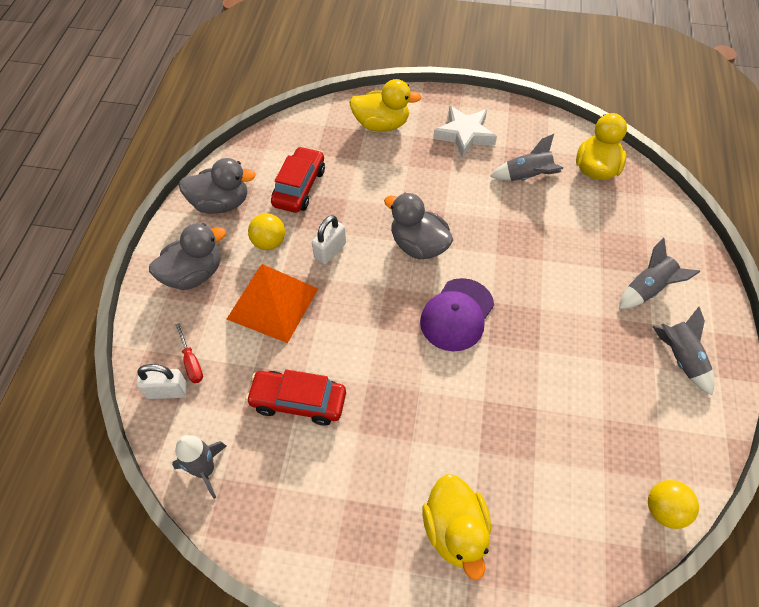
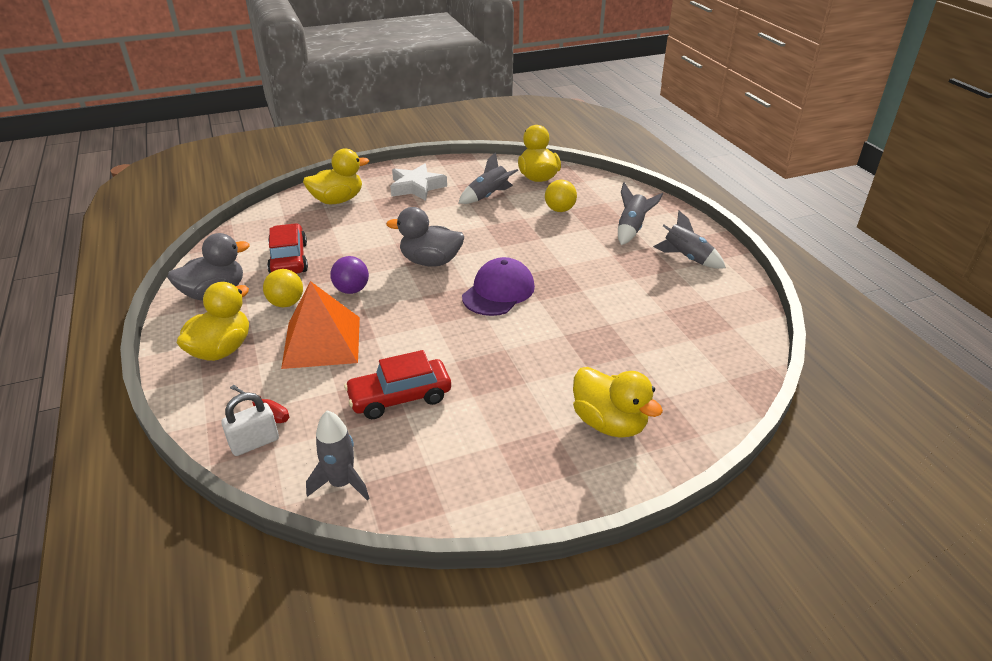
camera: 30 degrees left, 20 degrees down
(194, 274) = (221, 350): grey duck -> yellow duck
(330, 251) = (351, 290): white padlock -> purple ball
(457, 314) = (498, 291): purple cap -> purple cap turned 150 degrees counterclockwise
(664, 510) = (750, 343): yellow ball -> yellow ball (559, 210)

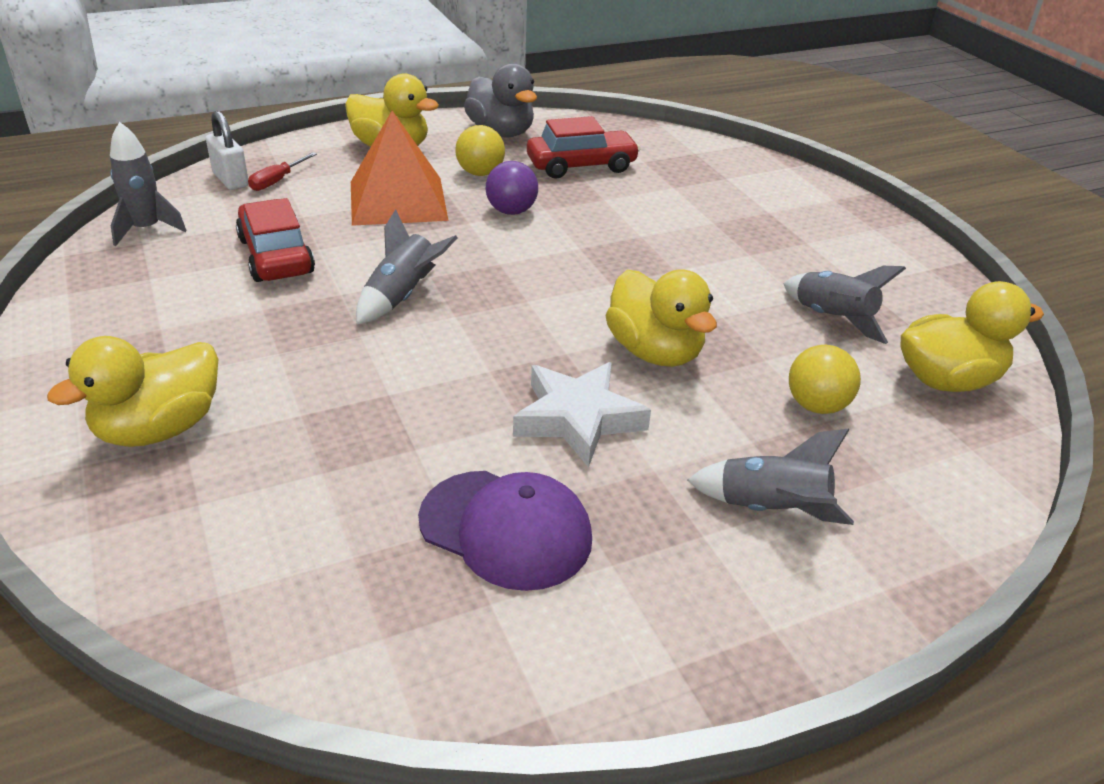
camera: 85 degrees right, 0 degrees up
(337, 200) = (752, 185): yellow duck -> yellow duck (654, 352)
(416, 187) = (829, 246): white star -> white star (578, 419)
(430, 261) = (592, 267): grey duck -> none
(498, 291) = (512, 329): purple cap -> purple cap (506, 529)
(687, 258) = (664, 594): grey rocket -> grey rocket (402, 296)

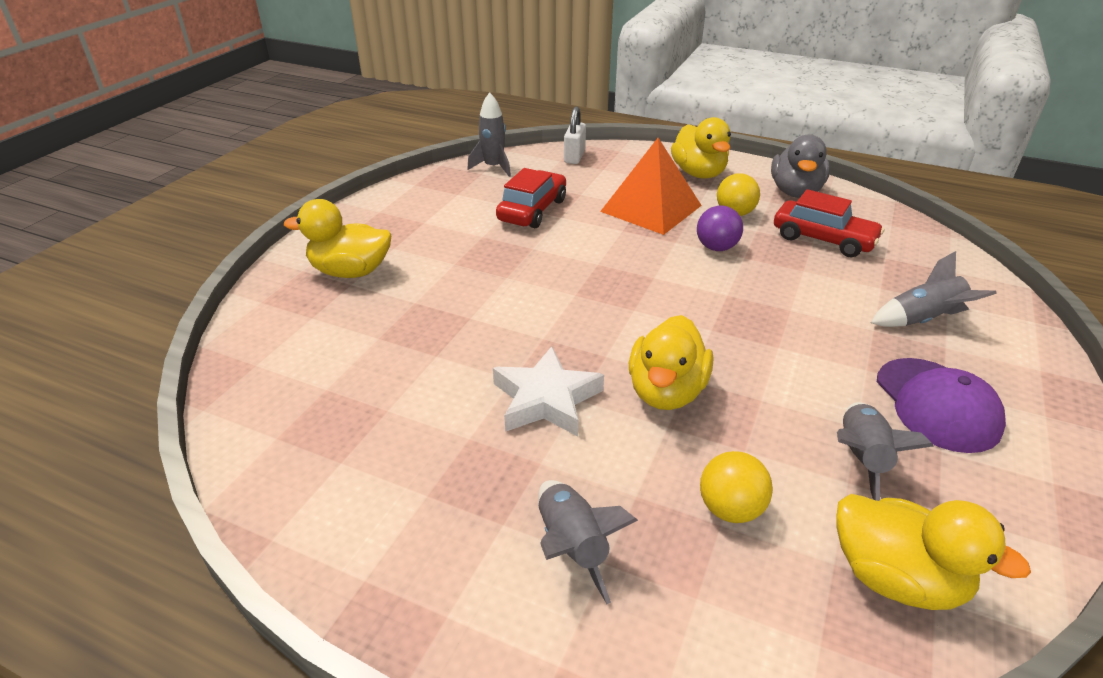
camera: 50 degrees right, 0 degrees up
(277, 181) = (598, 167): red screwdriver -> none
(402, 296) = (562, 267): grey rocket -> grey rocket (922, 320)
(506, 529) = (408, 431): purple cap -> purple cap (937, 404)

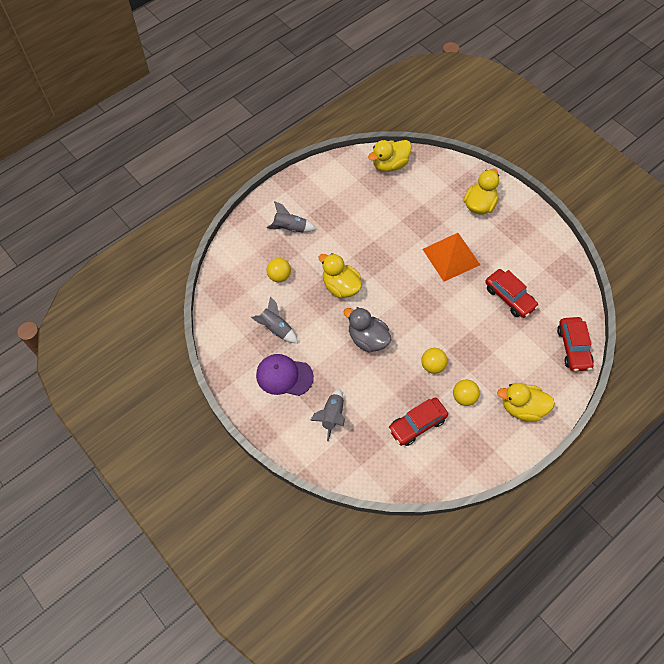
camera: 115 degrees right, 25 degrees up
(493, 167) = (573, 298): grey rocket -> none
(546, 399) = (357, 246): white star -> none
(574, 157) = (573, 348): white padlock -> red car
(651, 208) = (488, 357): orange pyramid -> orange pyramid (451, 257)
(716, 248) = (432, 365): purple ball -> yellow ball
(795, 192) = (475, 449): grey duck -> grey duck (367, 339)
(896, 578) = (232, 304): yellow duck -> yellow duck (389, 164)

